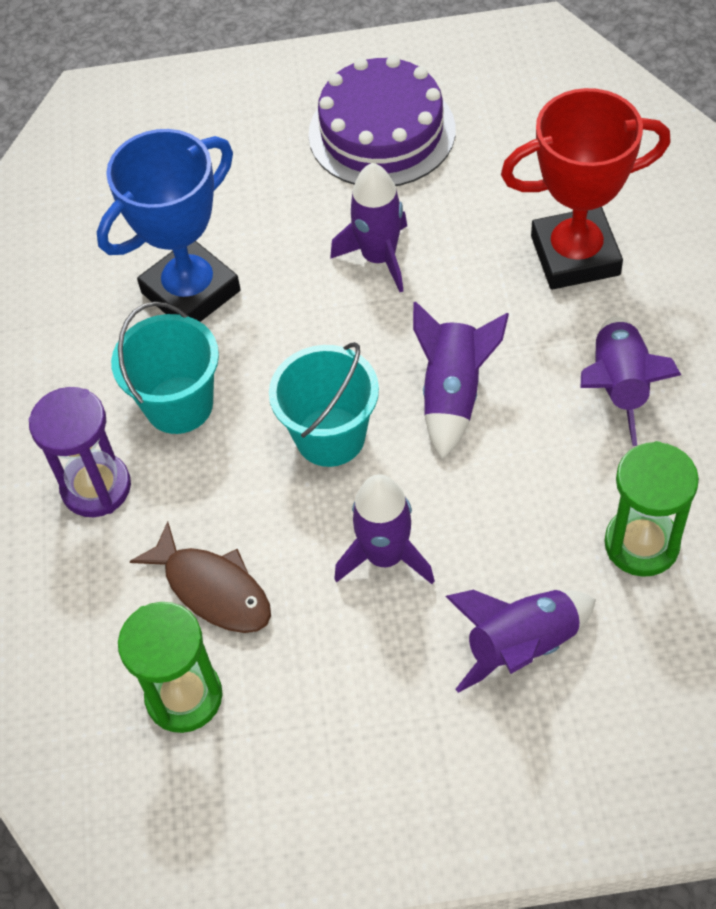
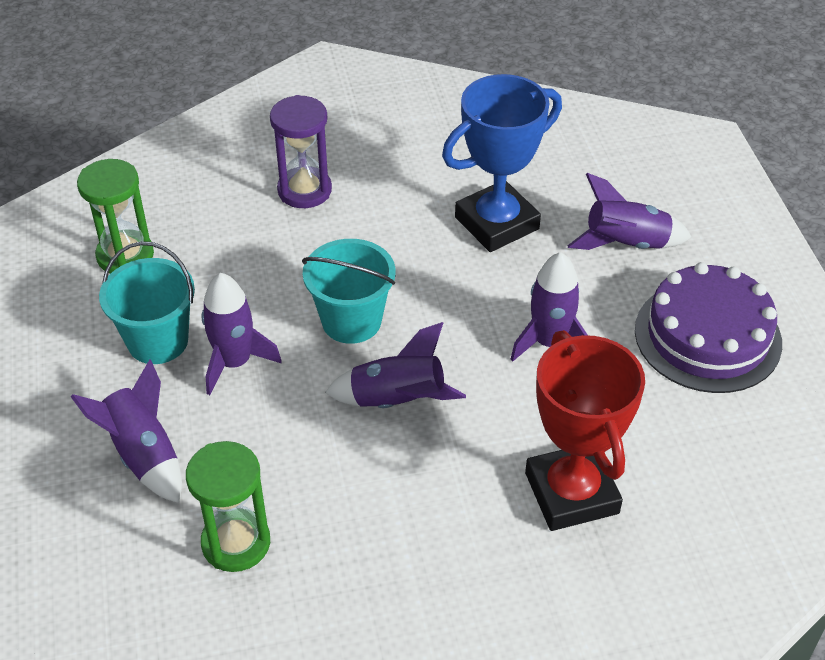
camera: 80 degrees right, 10 degrees down
(179, 405) = (381, 227): turquoise bucket -> turquoise bucket (158, 341)
(191, 292) = (496, 223): blue trophy -> blue trophy turned 75 degrees counterclockwise
(213, 589) = (212, 262): brown fish -> none
(619, 387) = (411, 528): purple rocket -> purple rocket (626, 244)

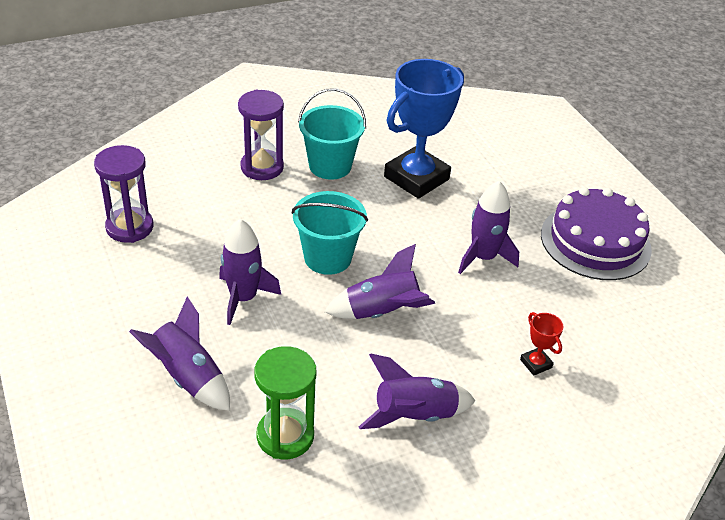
camera: 15 degrees left, 5 degrees down
(125, 255) = (129, 227): green hourglass -> purple hourglass
(158, 341) = (175, 289): turquoise bucket -> turquoise bucket (330, 166)
(571, 493) = (536, 363): red trophy -> red trophy, size x0.40
(626, 244) = (515, 184): purple rocket -> purple rocket (414, 415)

